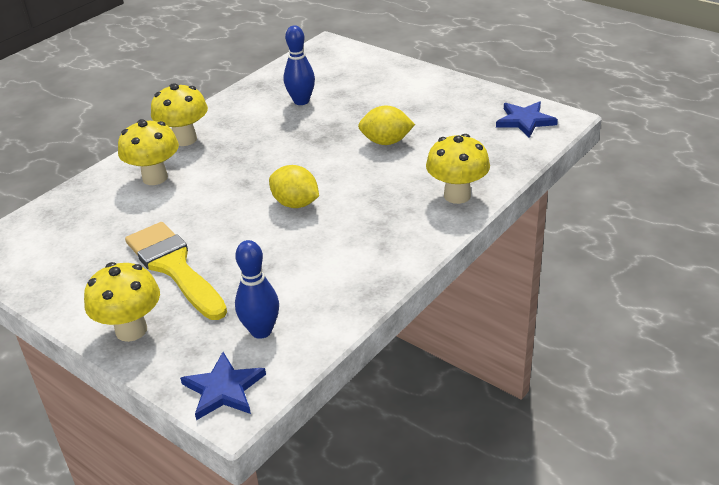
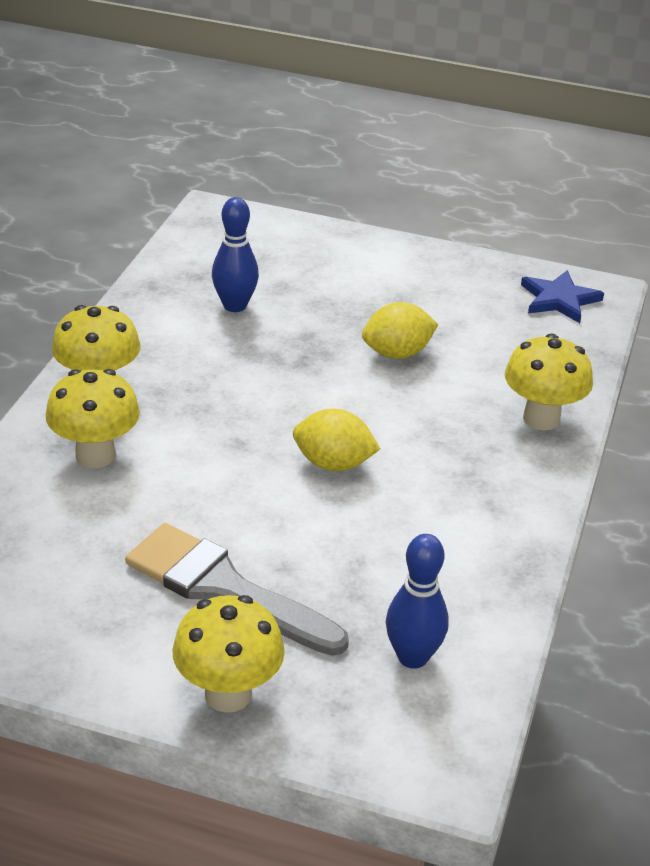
camera: 25 degrees left, 0 degrees up
(174, 267) = (224, 588): yellow brush -> grey brush
(223, 389) = (419, 750): blue star -> none

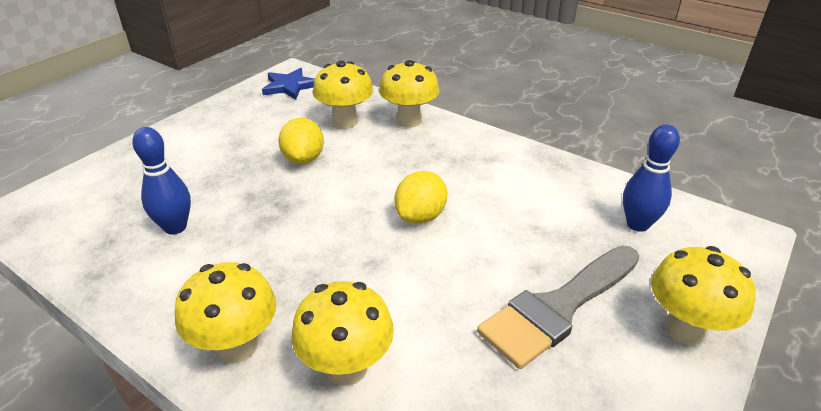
camera: 70 degrees left, 0 degrees up
(502, 365) = (345, 121): none -> yellow mushroom

